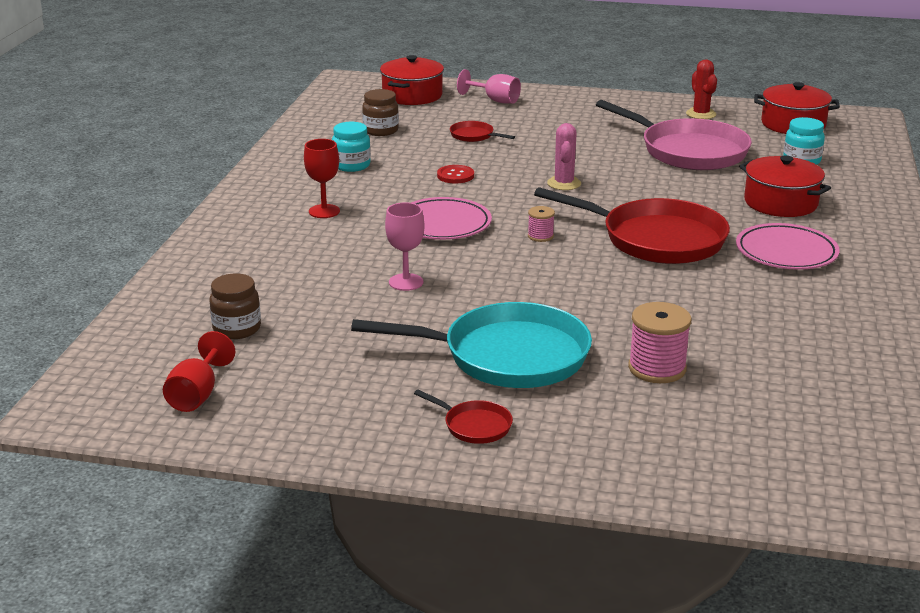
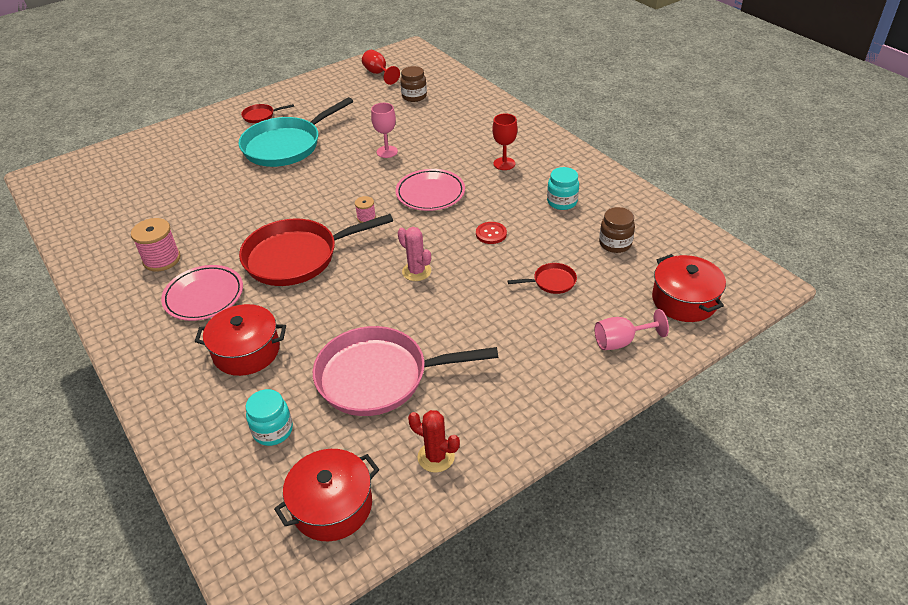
camera: 135 degrees right, 15 degrees up
(657, 368) = (211, 176): pink spool -> pink spool (162, 259)

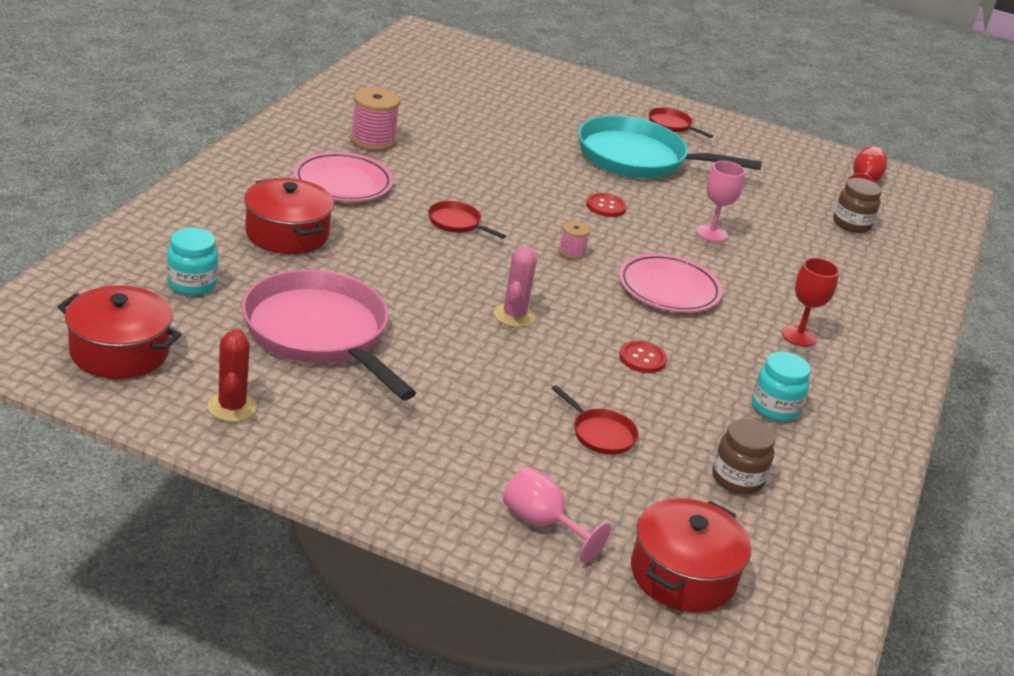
camera: 50 degrees right, 10 degrees down
(297, 257) = (457, 223): red pan -> red pan, size x0.43
(328, 182) = (605, 206): none -> red button

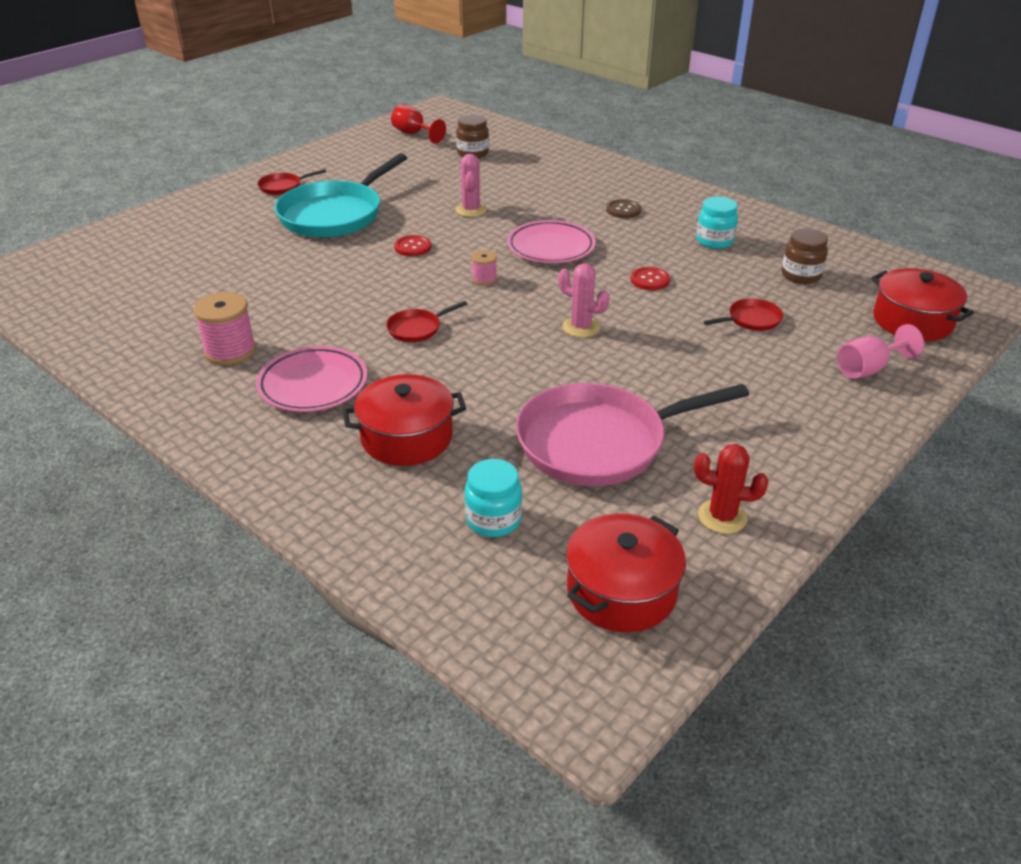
camera: 65 degrees left, 5 degrees up
(711, 233) = (471, 210): pink goblet -> pink cactus
(799, 336) = (623, 210): red goblet -> brown button

